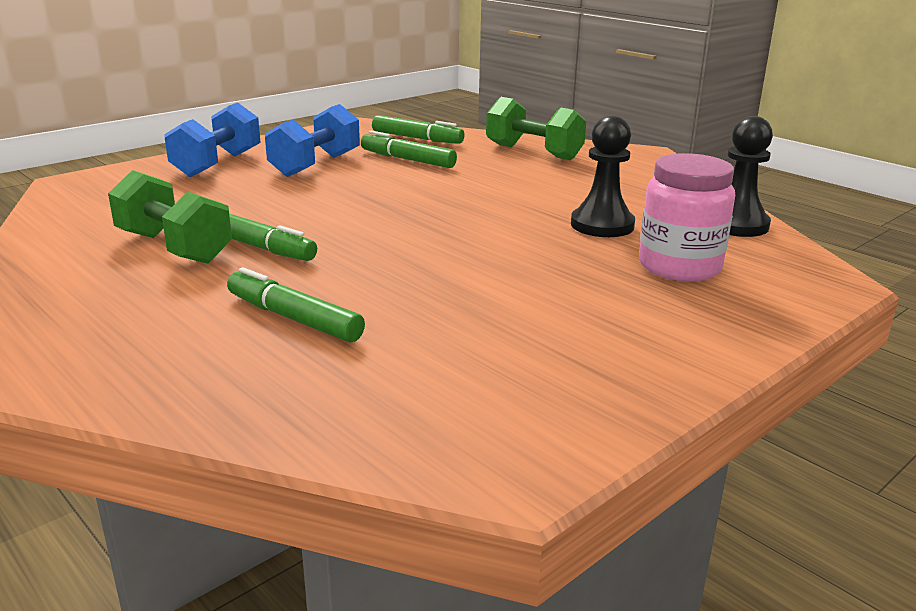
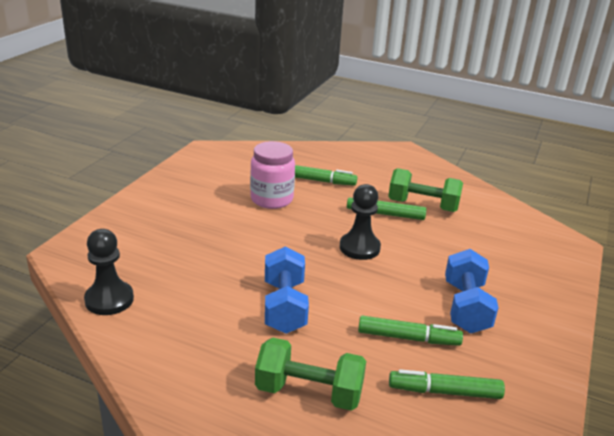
camera: 155 degrees right, 5 degrees up
(217, 164) = (531, 288): blue dumbbell -> blue dumbbell (284, 306)
(602, 225) = (207, 276): black pawn -> black pawn (359, 248)
(679, 267) = (153, 246): pink jar -> pink jar (271, 199)

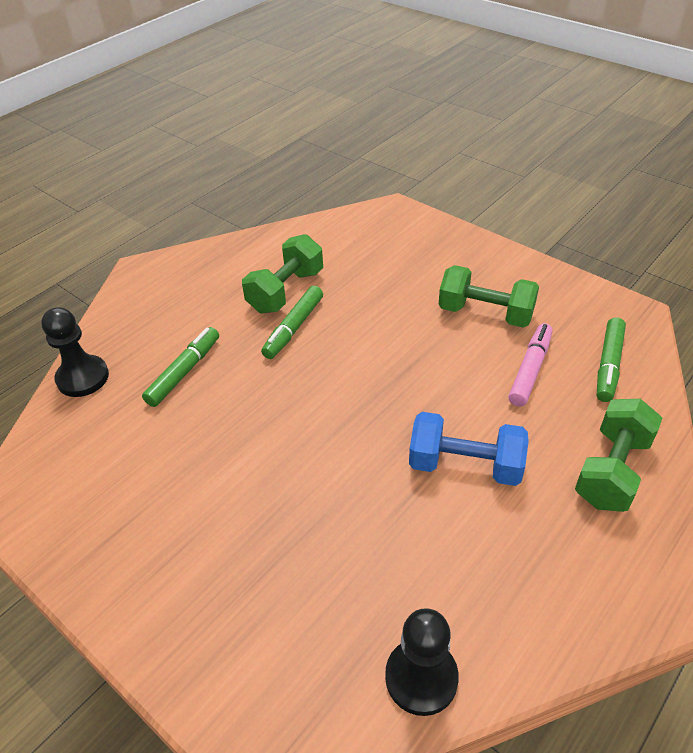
camera: 70 degrees left, 15 degrees up
(271, 199) = (212, 435): pink jar -> none
(359, 248) = (359, 369): black pawn -> black pawn (83, 378)
(408, 338) = (530, 370): green marker -> pink marker
(465, 307) = (485, 313): blue dumbbell -> green dumbbell

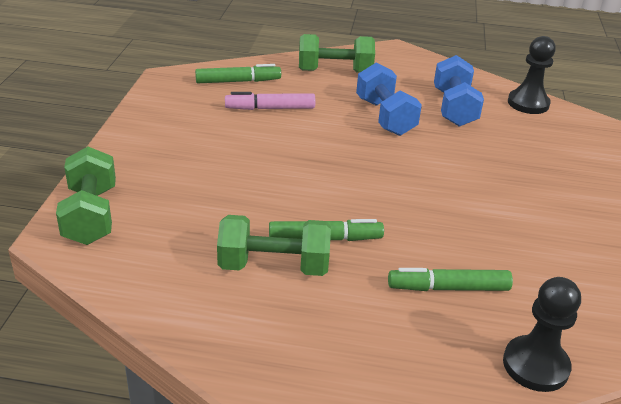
camera: 125 degrees left, 10 degrees down
(452, 557) = (454, 108): none -> blue dumbbell
(485, 313) = (217, 138): green dumbbell -> green dumbbell (91, 215)

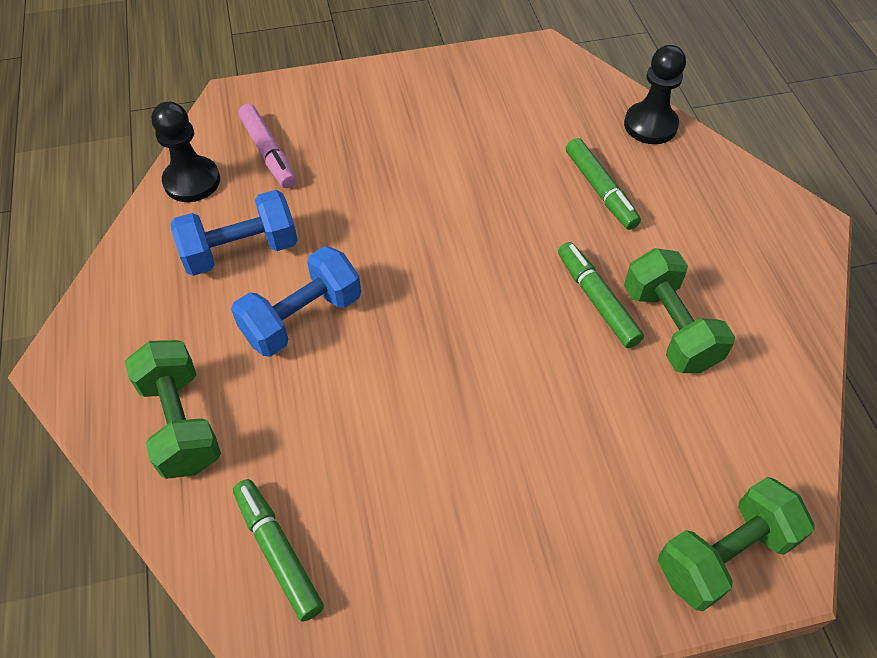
camera: 110 degrees left, 20 degrees up
(270, 108) = (347, 465): pink marker -> pink marker (268, 152)

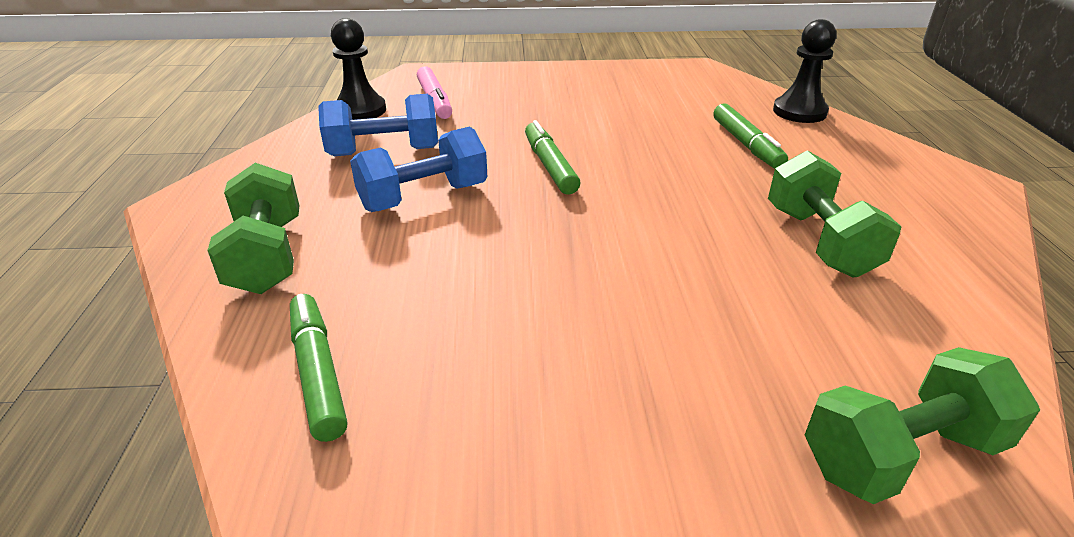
camera: 10 degrees right, 20 degrees down
(597, 300) = (737, 214): green marker -> green marker (550, 166)

